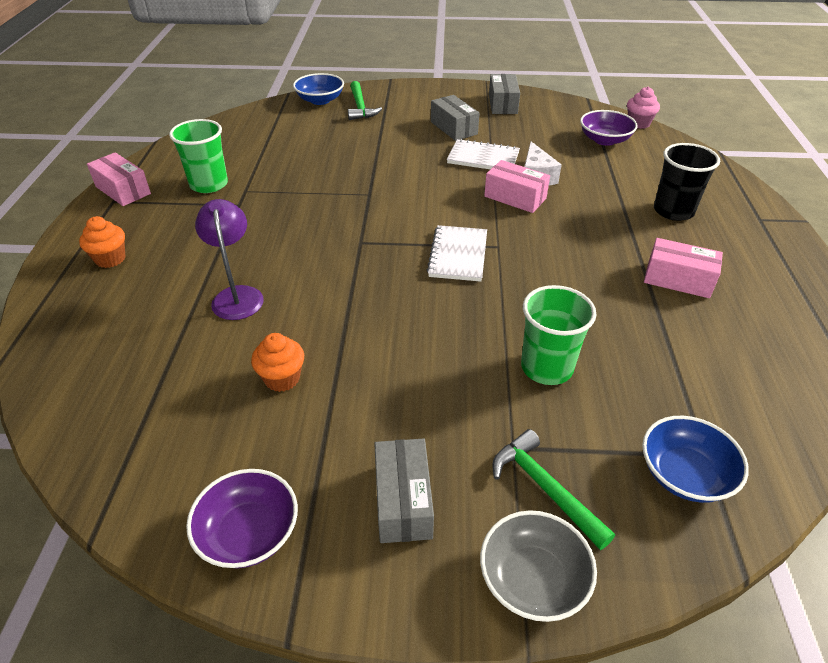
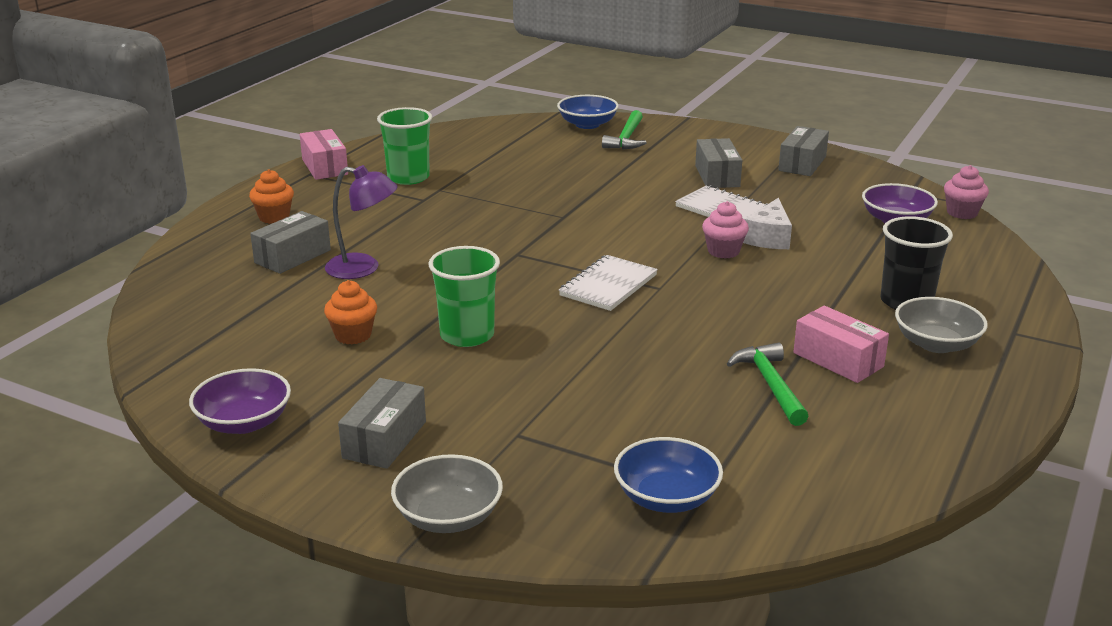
camera: 25 degrees right, 15 degrees down
(159, 300) = (292, 256): none -> grey box
(237, 295) = (363, 268): purple lamp -> purple lamp turned 90 degrees clockwise
(515, 197) = (723, 251): pink box -> pink cupcake
(544, 488) = (518, 467): green hammer -> green hammer (770, 385)
(546, 367) = (610, 390): green cup -> green cup (467, 335)
(725, 244) = (936, 344): none -> grey bowl

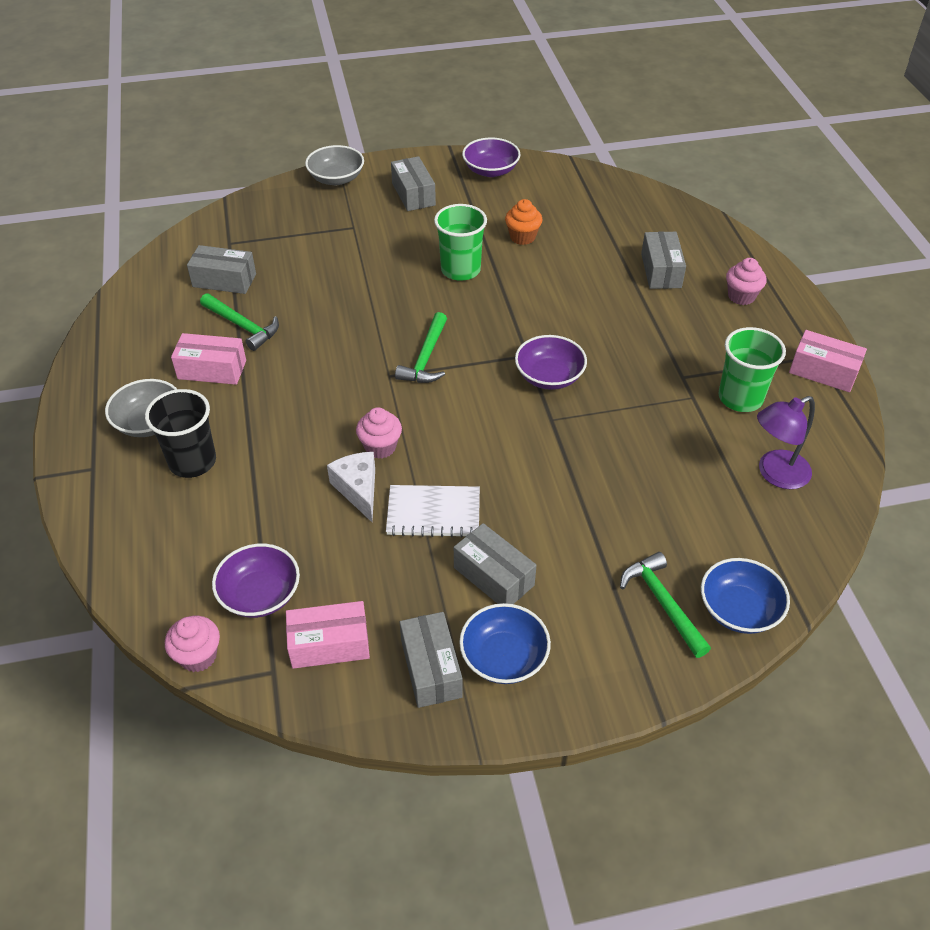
camera: 140 degrees right, 20 degrees up
(274, 217) = (741, 296): orange cupcake -> pink cupcake
(363, 268) = (602, 285): purple lamp -> purple lamp (775, 474)
(522, 236) = (549, 376): none -> purple bowl
(608, 285) = (426, 358): white notebook -> green hammer
(666, 498) = (245, 231): blue bowl -> blue bowl (504, 657)
(752, 444) = (224, 280): none -> grey box
(861, 189) = (329, 644): none -> pink box

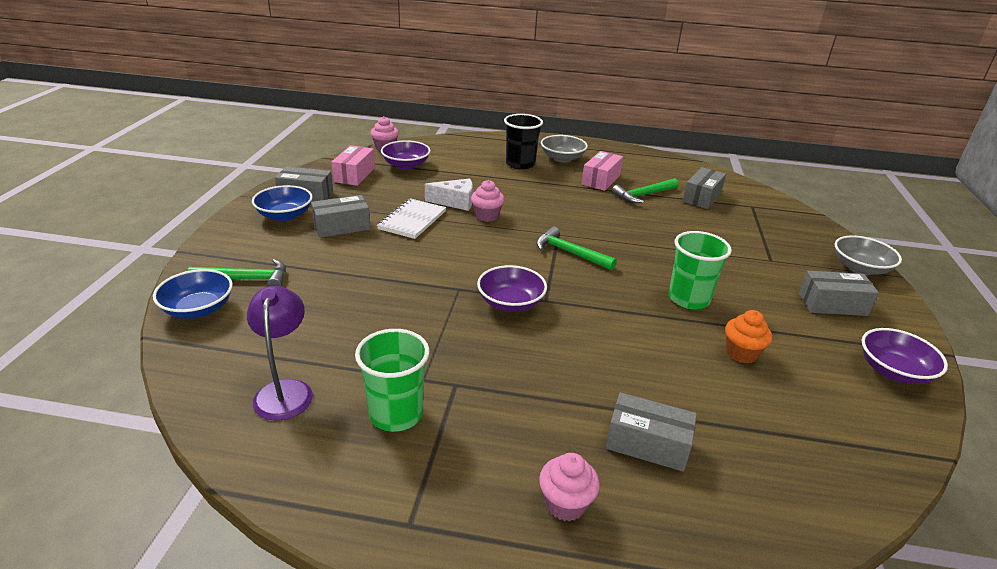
camera: 110 degrees right, 15 degrees down
(823, 372) = (379, 515): pink box -> none

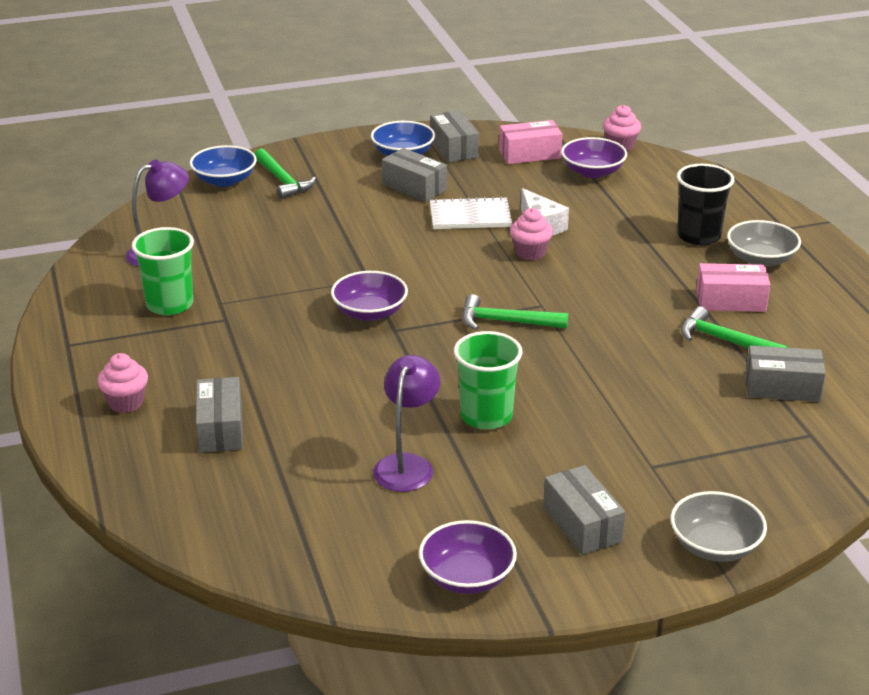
camera: 65 degrees right, 0 degrees up
(569, 253) = (506, 322): green hammer -> green hammer turned 90 degrees counterclockwise
(741, 353) = (407, 465): orange cupcake -> purple lamp

